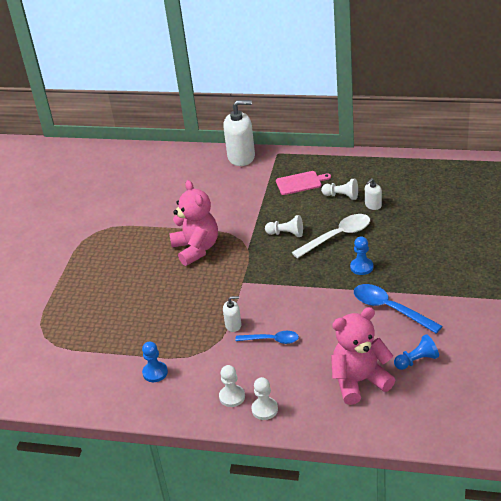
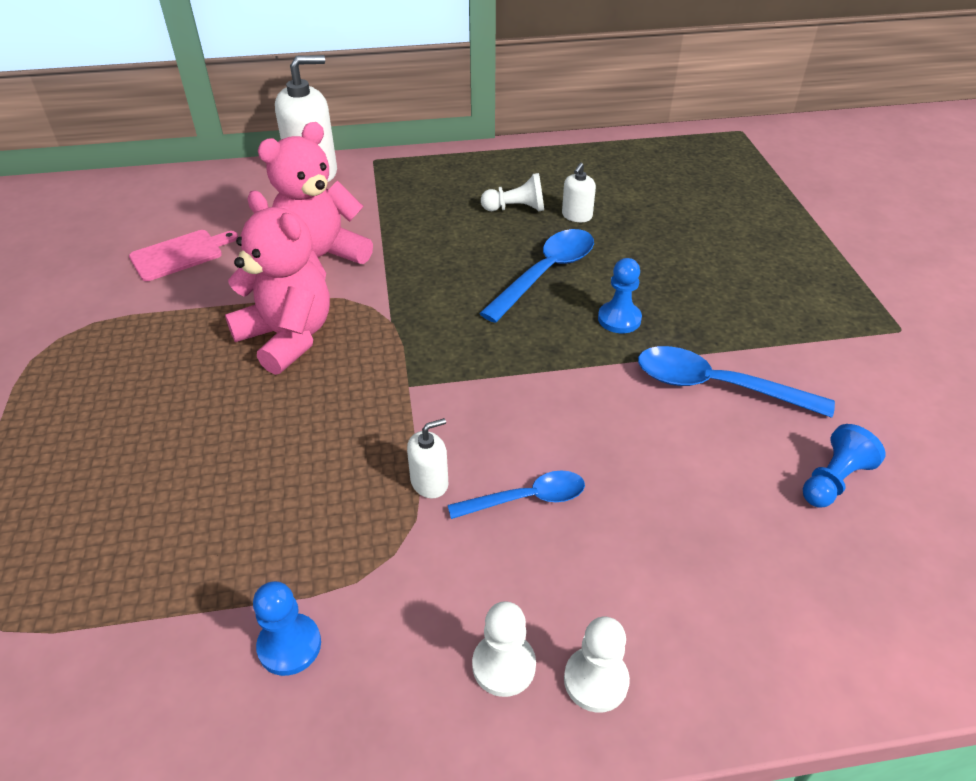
camera: 25 degrees left, 5 degrees up
(286, 234) = (451, 283): white pawn -> none
(300, 183) = (435, 198): pink cutting board -> pink cutting board (180, 254)
(337, 236) = (546, 273): white spoon -> blue spoon
(359, 381) = (756, 553): pink teddy bear -> pink teddy bear (319, 259)

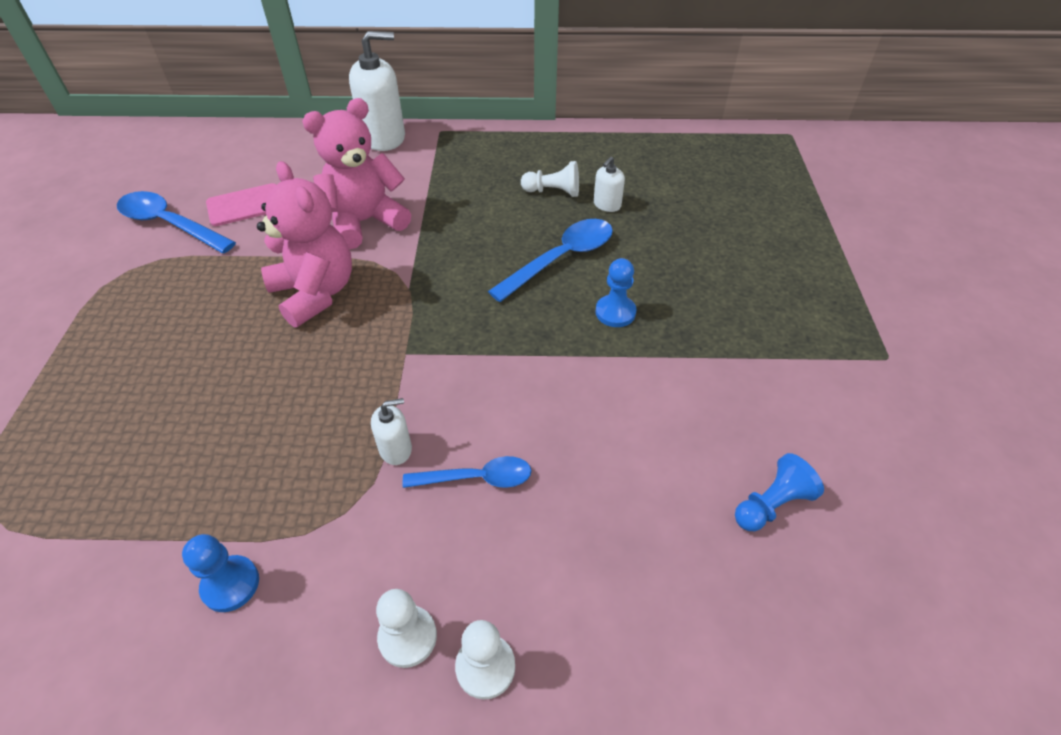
camera: 10 degrees right, 5 degrees up
(716, 386) = (687, 392): blue spoon -> blue spoon (170, 224)

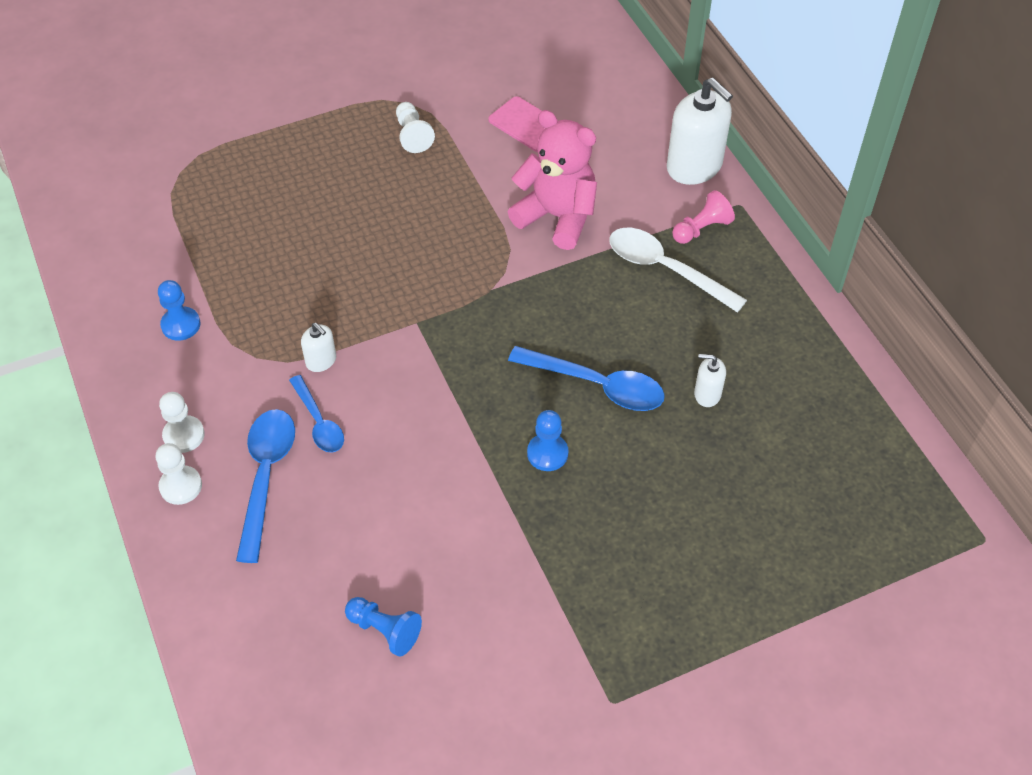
camera: 65 degrees right, 5 degrees up
(170, 224) = (473, 93): blue spoon -> blue spoon (266, 476)
(315, 293) = (449, 230): pink teddy bear -> none
(447, 155) = (701, 229): none -> pink pawn
(471, 184) = (665, 269): none -> white spoon
(553, 192) = (698, 341): white pawn -> white pawn (412, 135)

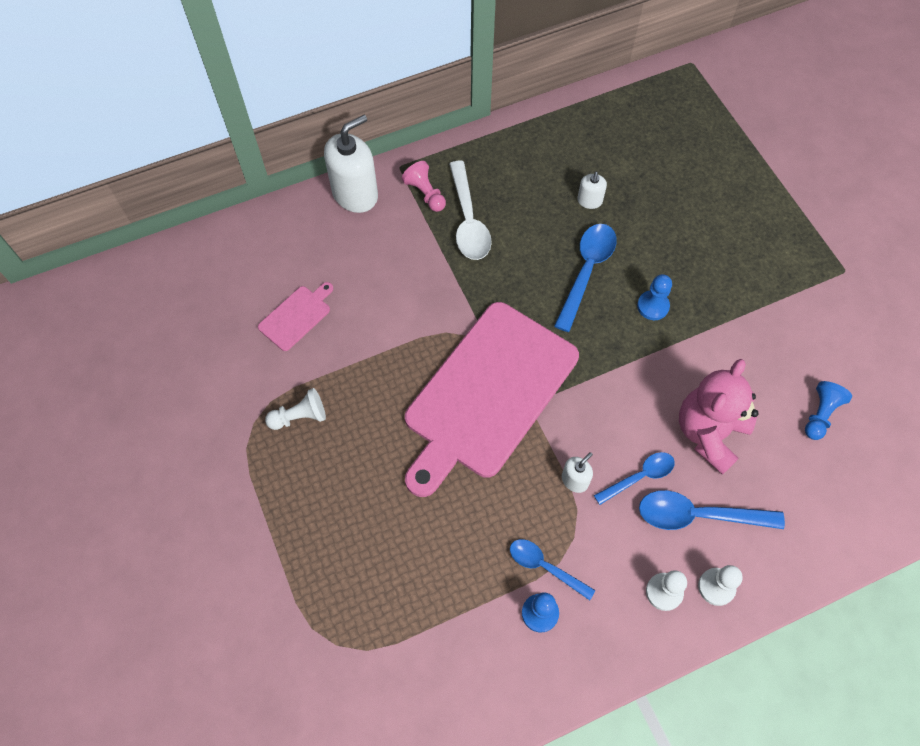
camera: 90 degrees left, 10 degrees up
(228, 330) = (545, 567): none -> blue spoon
(431, 285) = (487, 394): none -> pink cutting board
(557, 217) = (409, 296): pink teddy bear -> pink teddy bear (709, 433)
(665, 269) = (468, 220): white spoon -> white spoon turned 45 degrees counterclockwise

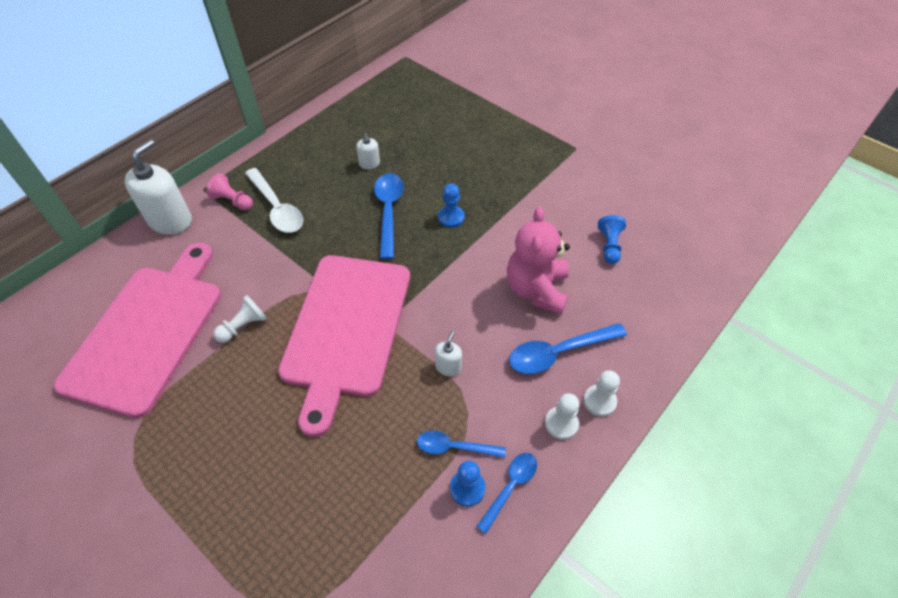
camera: 25 degrees left, 10 degrees down
(296, 316) = (148, 332): pink cutting board -> pink cutting board, size x2.48
(300, 417) = (179, 414): white pawn -> white pawn (244, 326)
(639, 477) = (499, 343): blue spoon -> blue spoon (510, 487)

